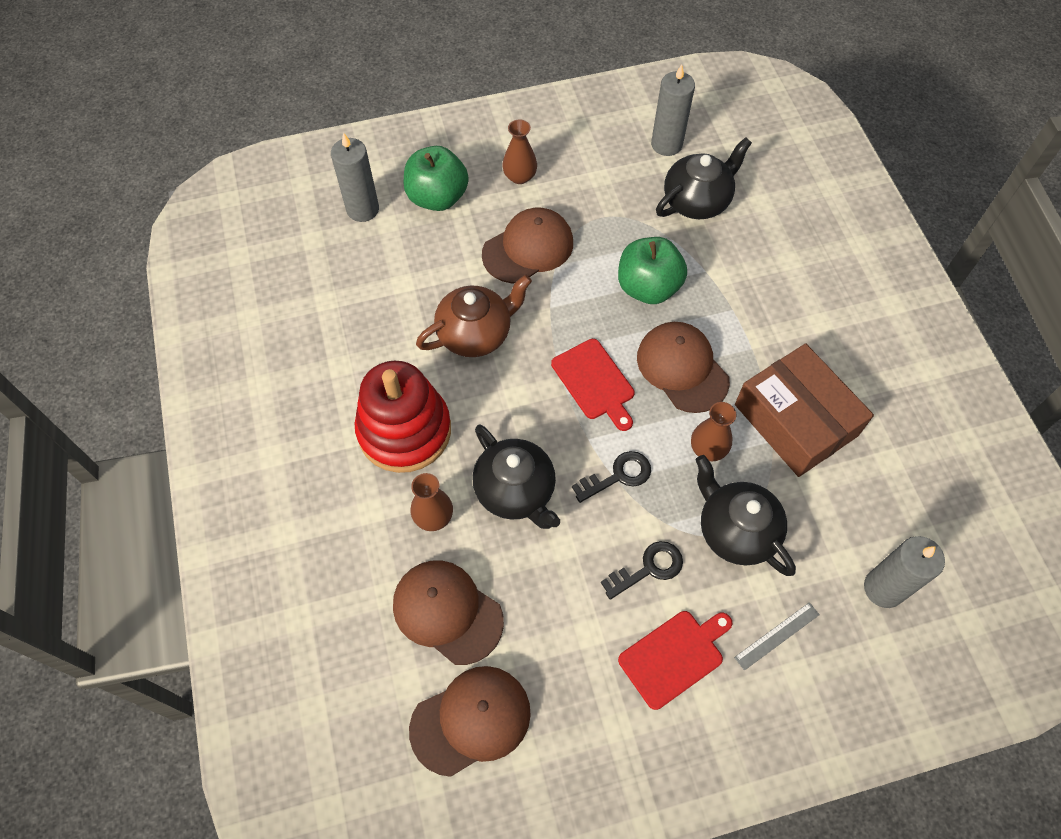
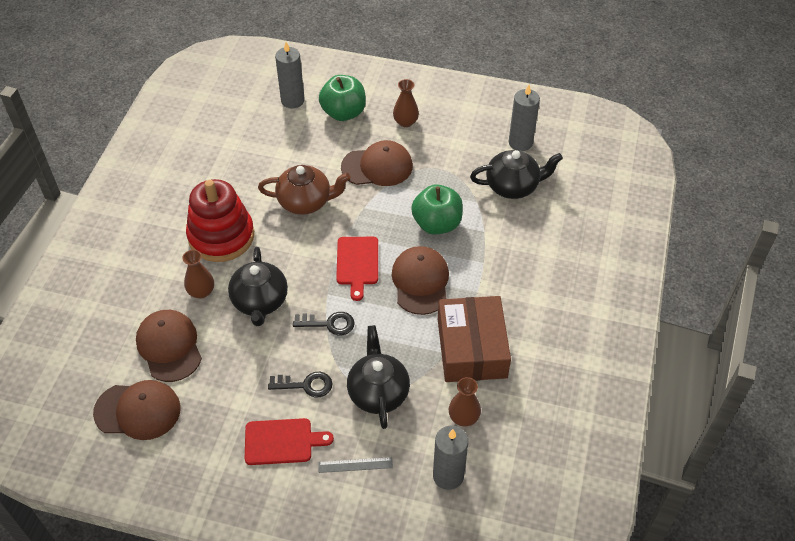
camera: 30 degrees right, 10 degrees down
(708, 449) = (399, 336): brown vase -> brown vase (463, 417)

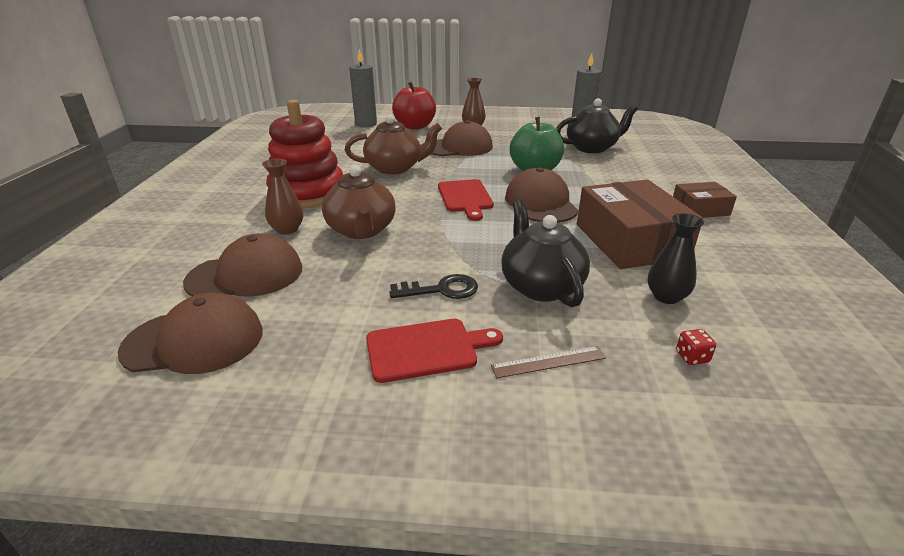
camera: 10 degrees left, 20 degrees down
(169, 346) = (246, 275): brown cap -> brown cap turned 105 degrees clockwise
(260, 301) = (361, 230): black teapot -> brown teapot
(329, 324) = (451, 239): black key -> none
(343, 112) = (415, 126): green apple -> red apple
(355, 465) = (548, 362): grey ruler -> brown ruler
(448, 475) = (692, 357): grey candle -> red dice
(463, 417) = (666, 296): brown vase -> black vase
(557, 311) = (700, 209): none -> brown box

